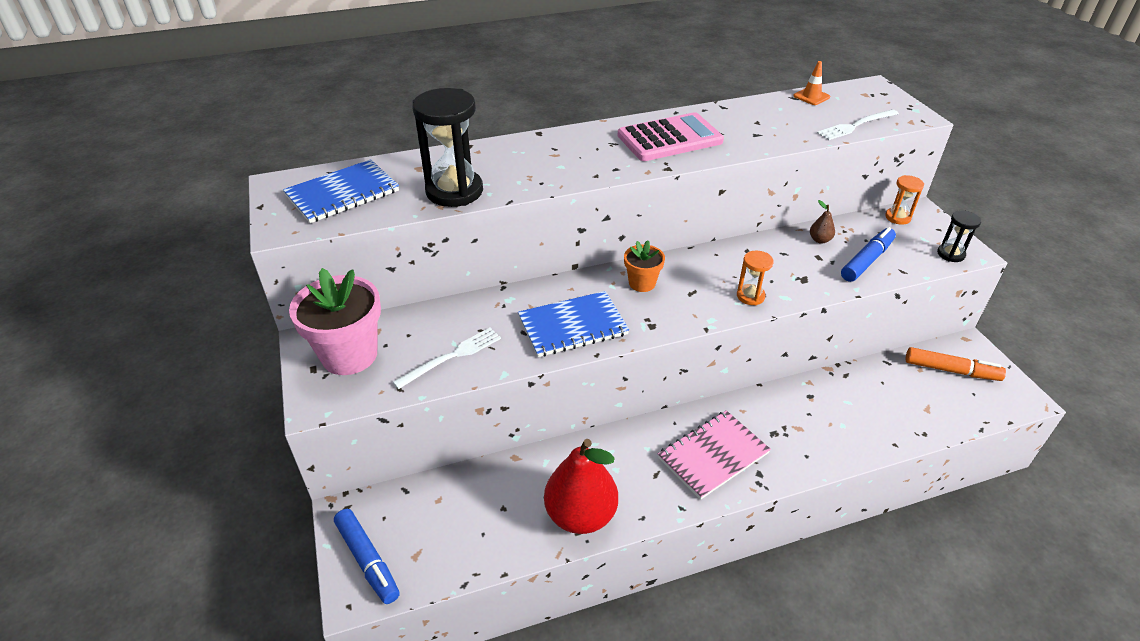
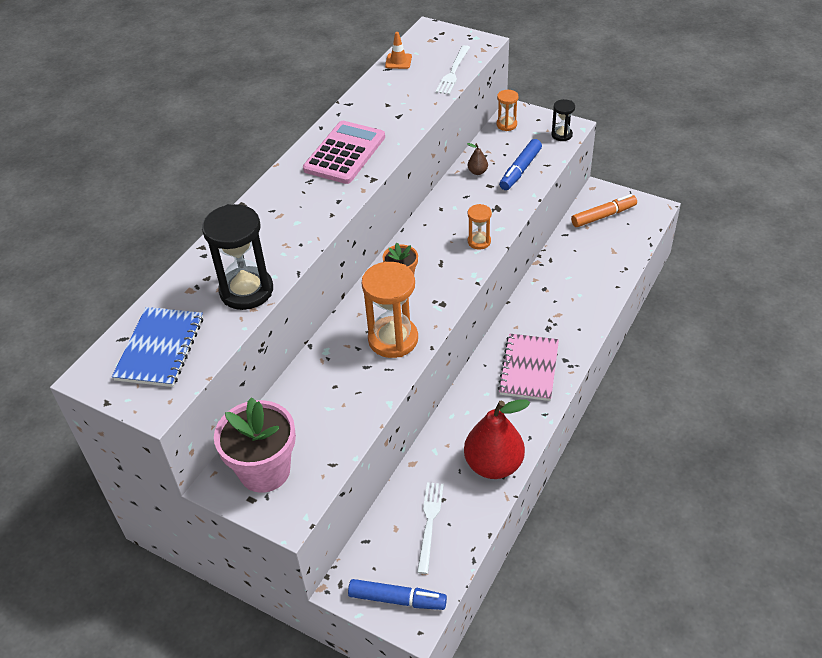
camera: 40 degrees left, 5 degrees up
(452, 357) = (339, 418): white fork -> white fork (429, 523)
(572, 326) = (393, 339): blue notebook -> orange hourglass
(867, 261) = (520, 170): blue marker -> blue marker turned 150 degrees counterclockwise

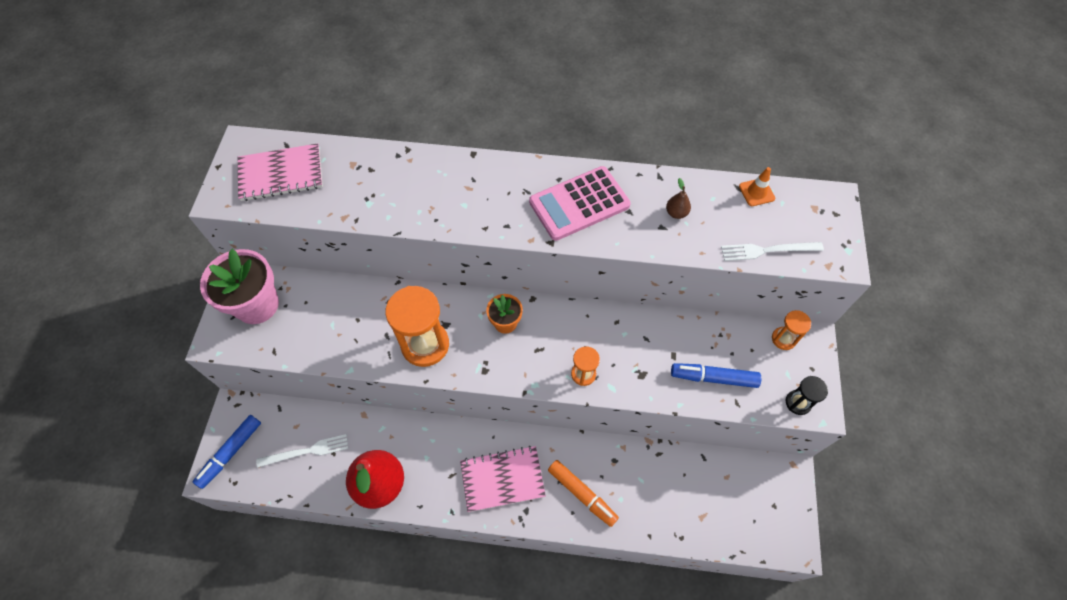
camera: 65 degrees right, 15 degrees up
(160, 348) = (281, 174): blue notebook -> pink notebook
(246, 291) = (363, 204): black hourglass -> none
(345, 153) = (579, 204): pink calculator -> pink calculator turned 150 degrees clockwise
(397, 599) = (230, 453): blue marker -> blue marker turned 45 degrees clockwise
(477, 172) = (689, 336): brown pear -> brown pear (676, 213)
(603, 216) = (753, 490): orange marker -> orange marker (582, 494)

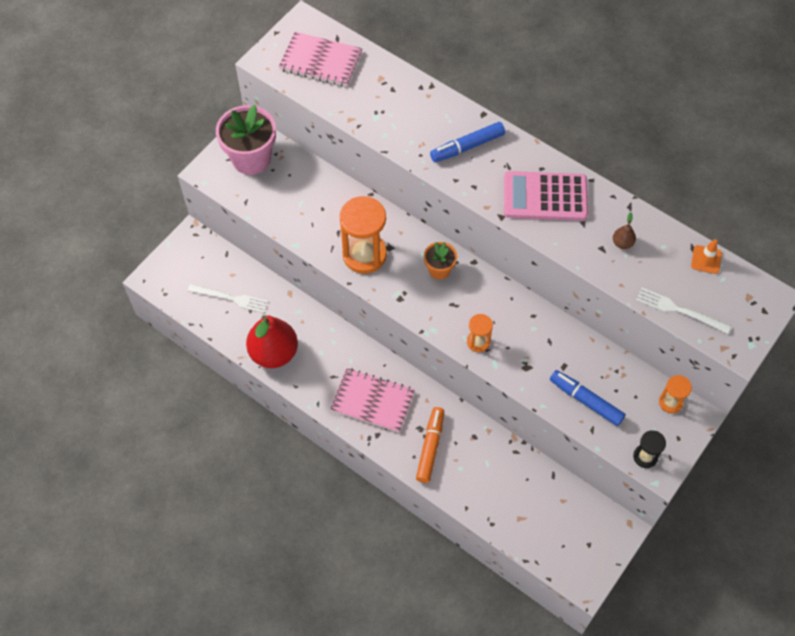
camera: 30 degrees right, 0 degrees up
(230, 453) = (173, 269): blue marker -> blue marker (467, 147)
(582, 494) = (430, 447): orange marker -> orange marker turned 150 degrees counterclockwise

